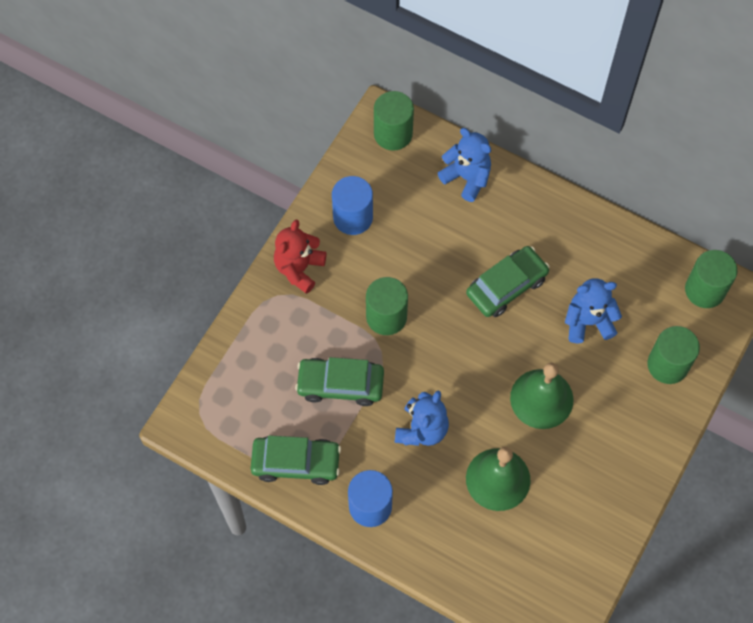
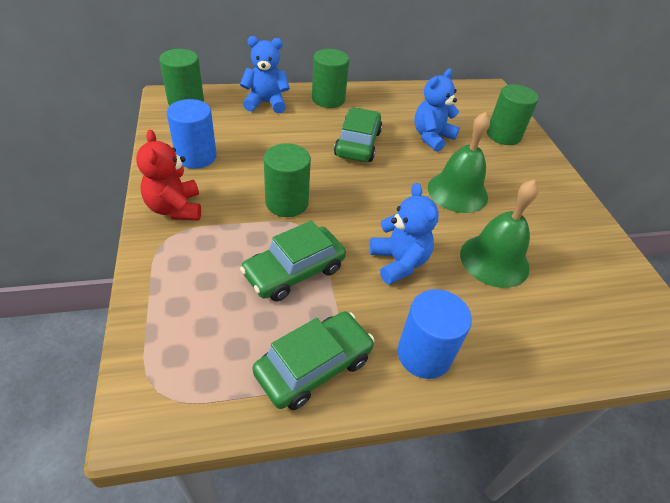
camera: 45 degrees left, 20 degrees down
(705, 290) = (473, 94): green cylinder -> green cylinder (328, 99)

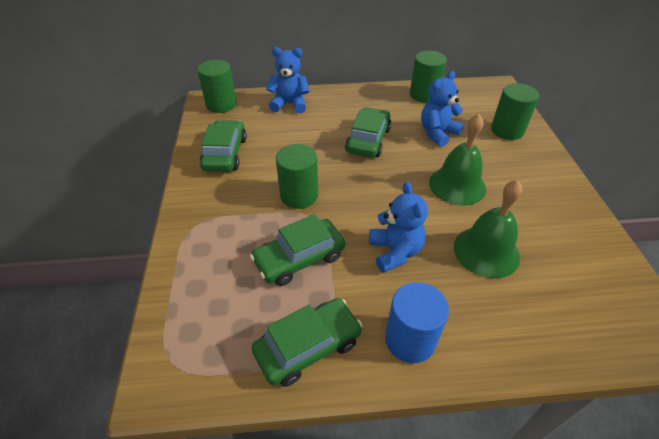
camera: 10 degrees right, 0 degrees up
(175, 208) = (202, 200): red teddy bear -> none
(196, 156) = (225, 154): blue cylinder -> green car
(328, 99) = (345, 99): green cylinder -> green cylinder (424, 95)

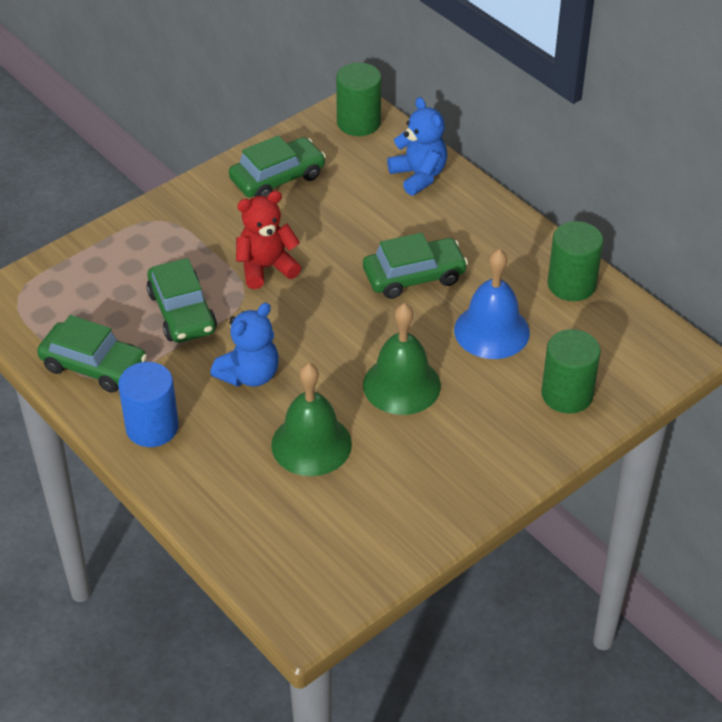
camera: 55 degrees right, 0 degrees up
(299, 195) = (266, 268): green cylinder -> red teddy bear
(299, 258) = (182, 312): green car -> green car turned 135 degrees counterclockwise
(437, 133) = (491, 331): blue teddy bear -> blue bell

